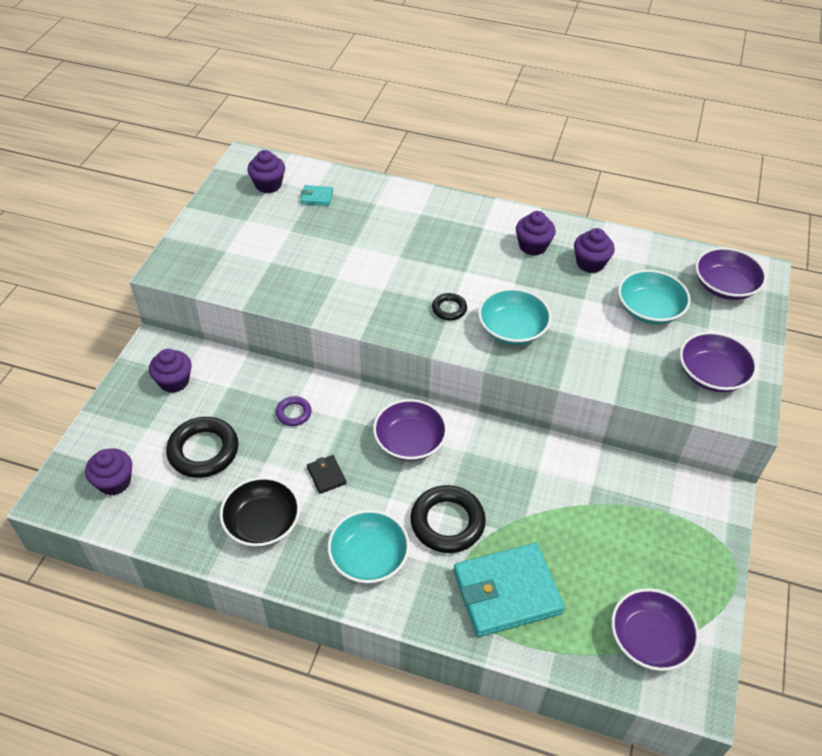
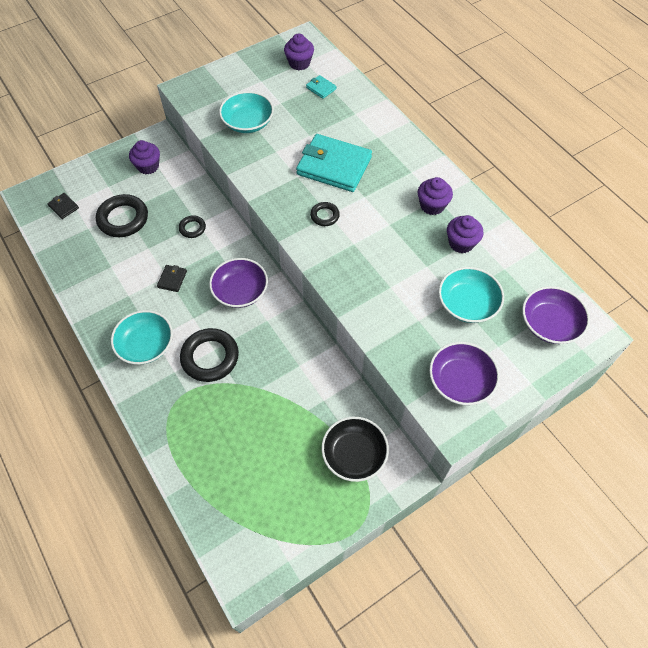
camera: 40 degrees right, 10 degrees up
(114, 482) = (63, 207): purple cupcake -> black wallet
(262, 522) = (112, 283): black bowl -> black bowl (354, 454)
(293, 413) = (192, 228): purple ring -> black ring
(506, 592) = (199, 425): turquoise wallet -> turquoise wallet (334, 166)
(512, 329) = (352, 256): turquoise bowl -> turquoise bowl (248, 122)
(649, 639) = (253, 522): purple bowl -> none

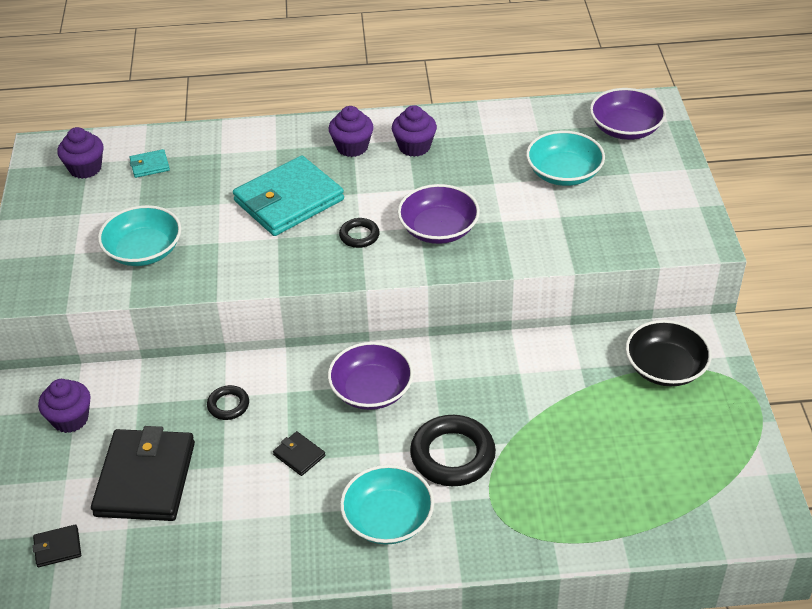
camera: 60 degrees left, 15 degrees down
(123, 219) = (145, 479): black ring -> black wallet
(460, 381) = (654, 215): purple bowl -> purple bowl (438, 229)
(461, 243) = (482, 146): purple cupcake -> purple cupcake (352, 147)

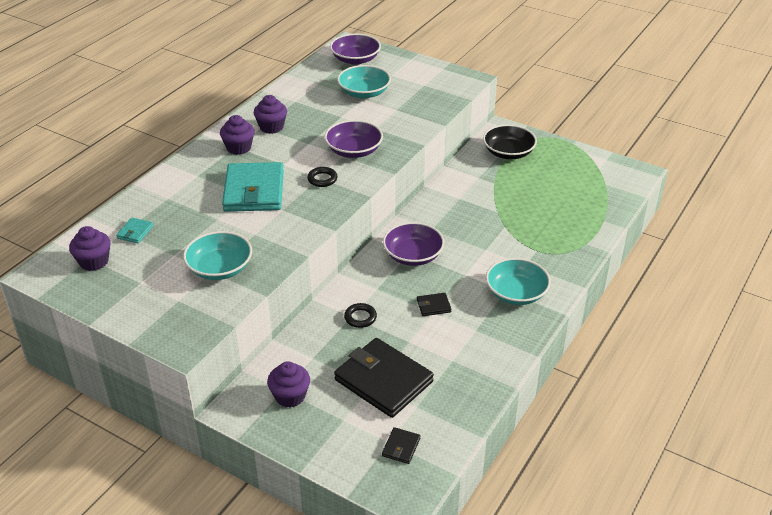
camera: 55 degrees left, 5 degrees down
(452, 455) = (494, 249): black ring -> none

